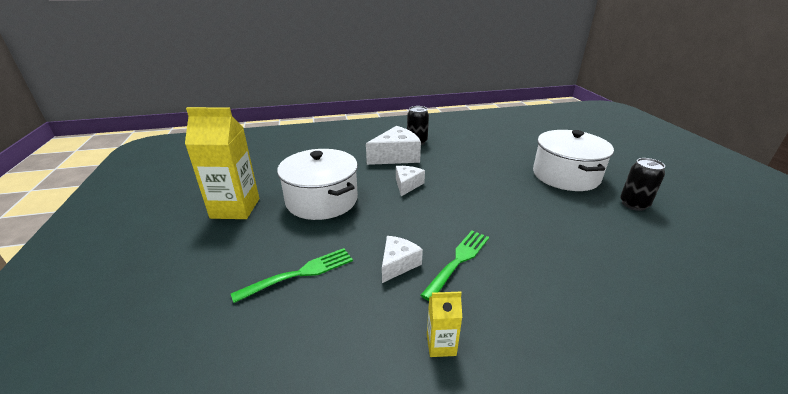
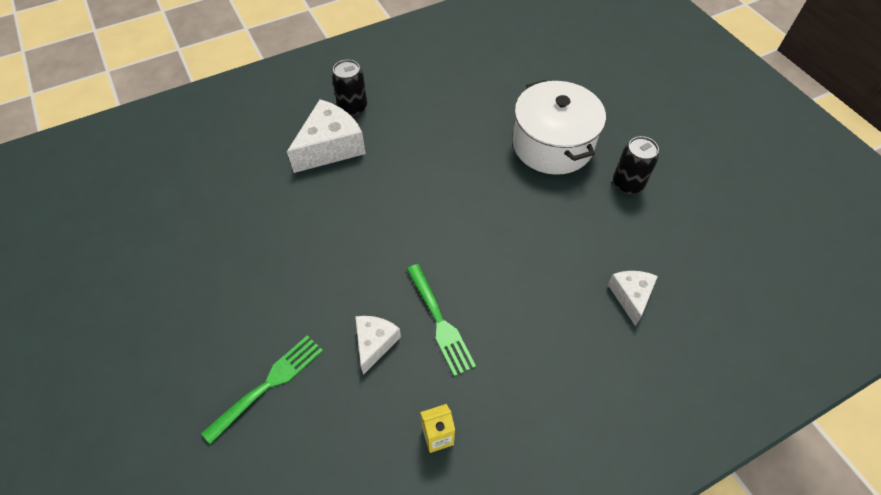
camera: 15 degrees left, 25 degrees up
(235, 208) = (144, 299): yellow carton -> none
(322, 200) = (254, 258): white pot -> none
(407, 185) = (358, 204): white cheese -> white cheese (631, 296)
(458, 261) = (440, 322): green fork -> green fork turned 135 degrees clockwise

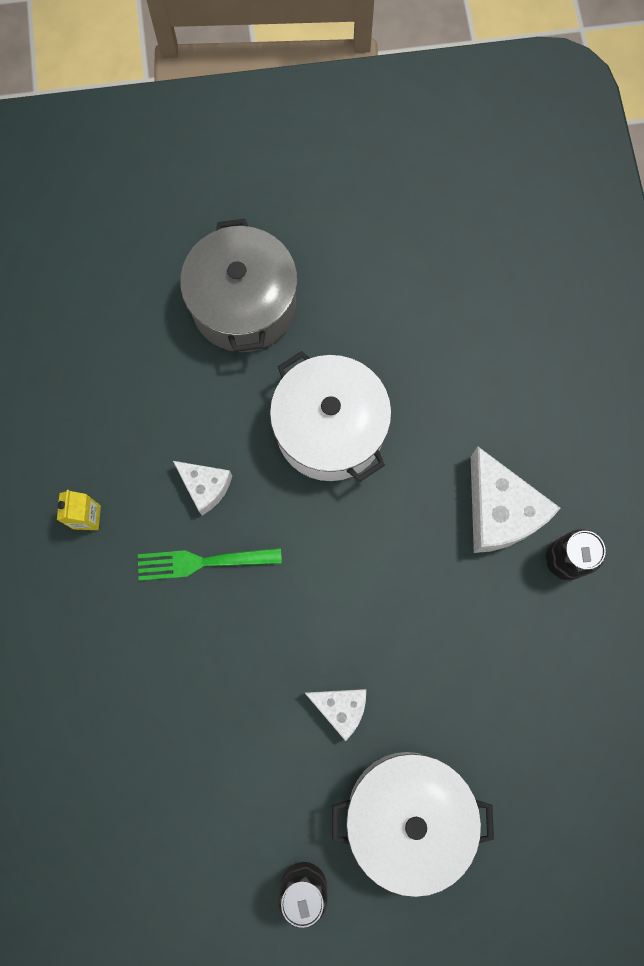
camera: 110 degrees right, 20 degrees up
(187, 373) = (244, 304): none -> grey pot
(269, 384) = (202, 376): green fork -> none
(295, 267) = (329, 429): none -> white pot
(631, 296) = (148, 793): white cheese -> white cheese (340, 707)

